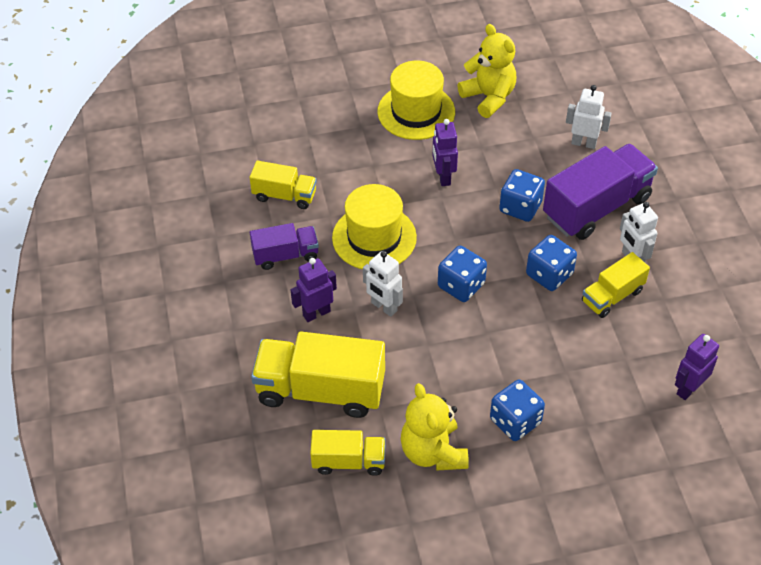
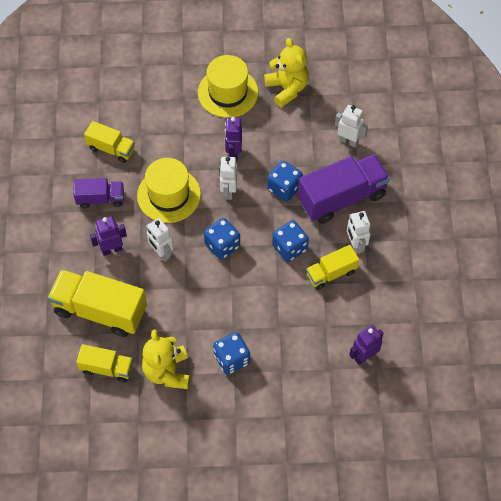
camera: 10 degrees right, 10 degrees up
(450, 221) = (228, 191): none -> white robot

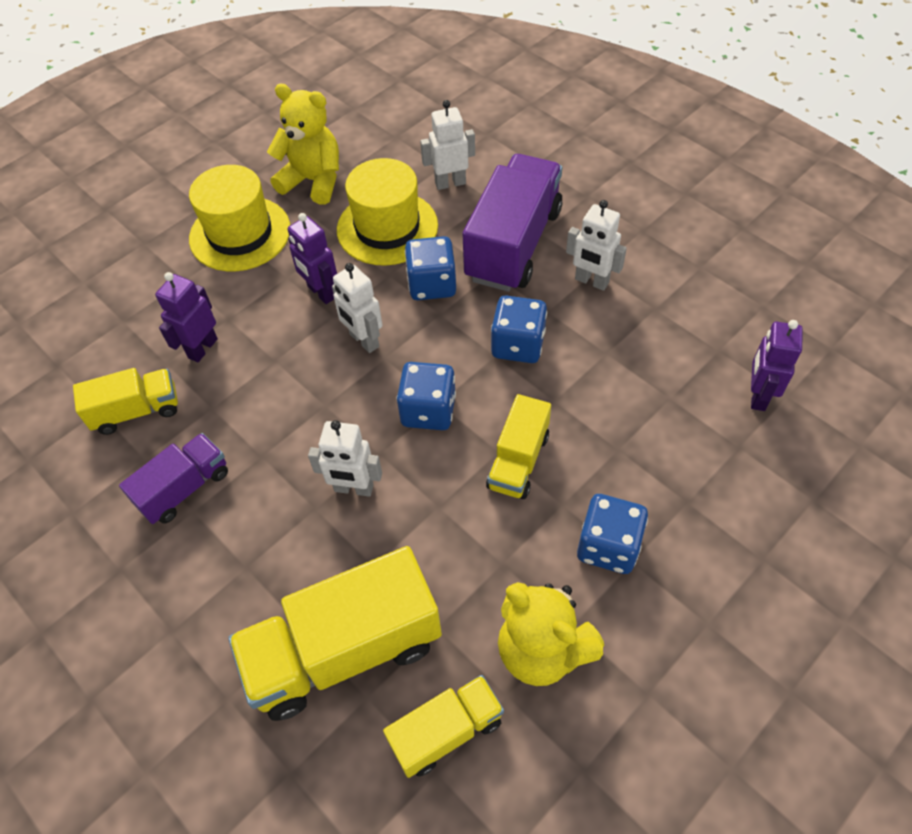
camera: 40 degrees left, 5 degrees down
(111, 249) = (272, 544): purple robot -> purple robot (202, 348)
(169, 195) = (285, 406): yellow hat -> yellow hat (387, 228)
(331, 273) = (602, 334): yellow truck -> yellow truck (518, 461)

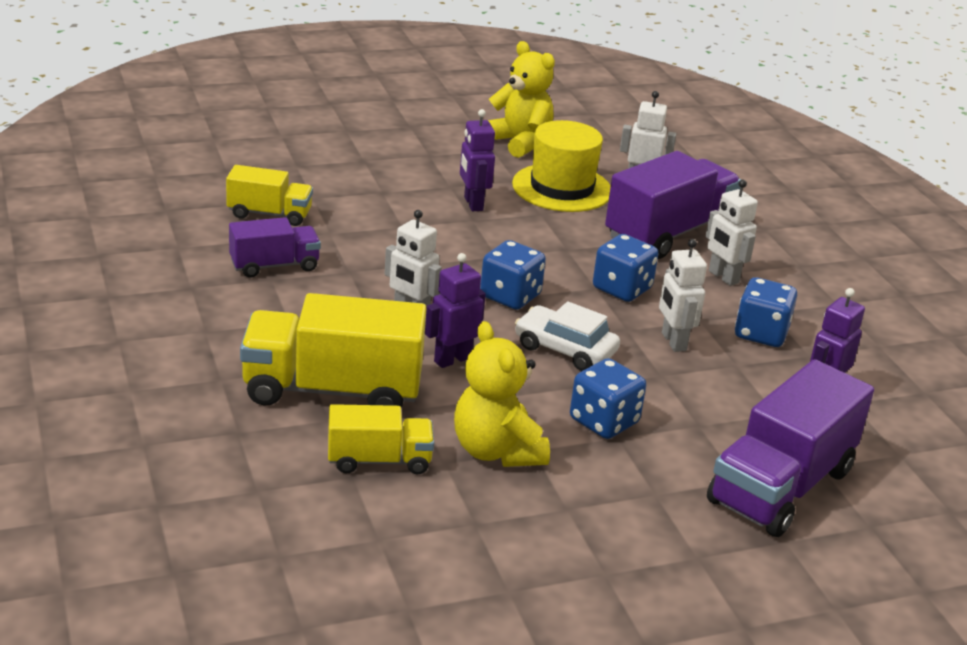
camera: 20 degrees right, 25 degrees down
(202, 348) = (349, 200): purple robot -> purple robot (452, 359)
(240, 234) = (431, 151): yellow hat -> none
(364, 340) = (487, 241): white robot -> white robot (673, 342)
(432, 284) = (574, 231): blue dice -> blue dice (761, 333)
(518, 461) = (565, 349): yellow truck -> white car
(798, 547) = (781, 486): none -> purple truck

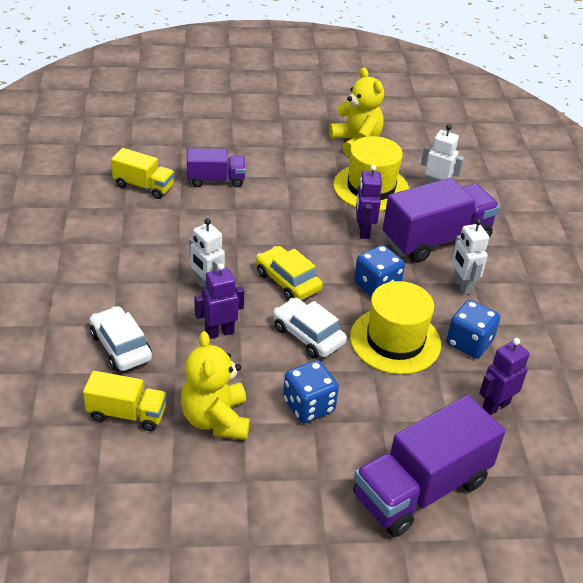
camera: 15 degrees right, 10 degrees up
(274, 265) = (127, 232): purple truck -> purple truck (215, 180)
(332, 390) = (120, 347): yellow truck -> white car
(473, 204) = (296, 194): purple robot -> purple robot (363, 231)
(510, 296) = (287, 281): blue dice -> yellow car
(673, 342) = (395, 340): white robot -> yellow hat

